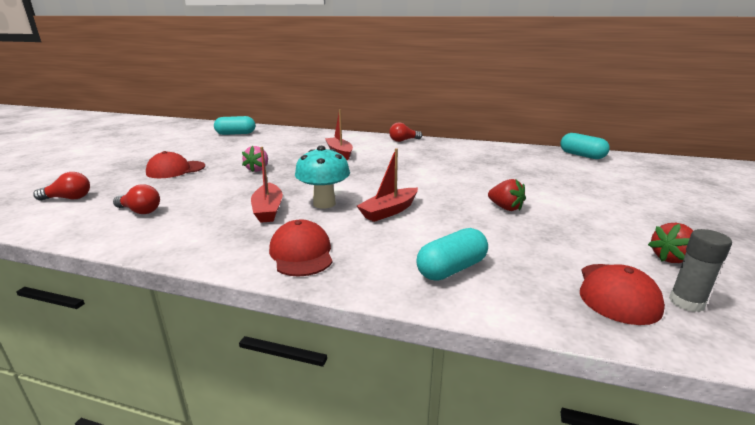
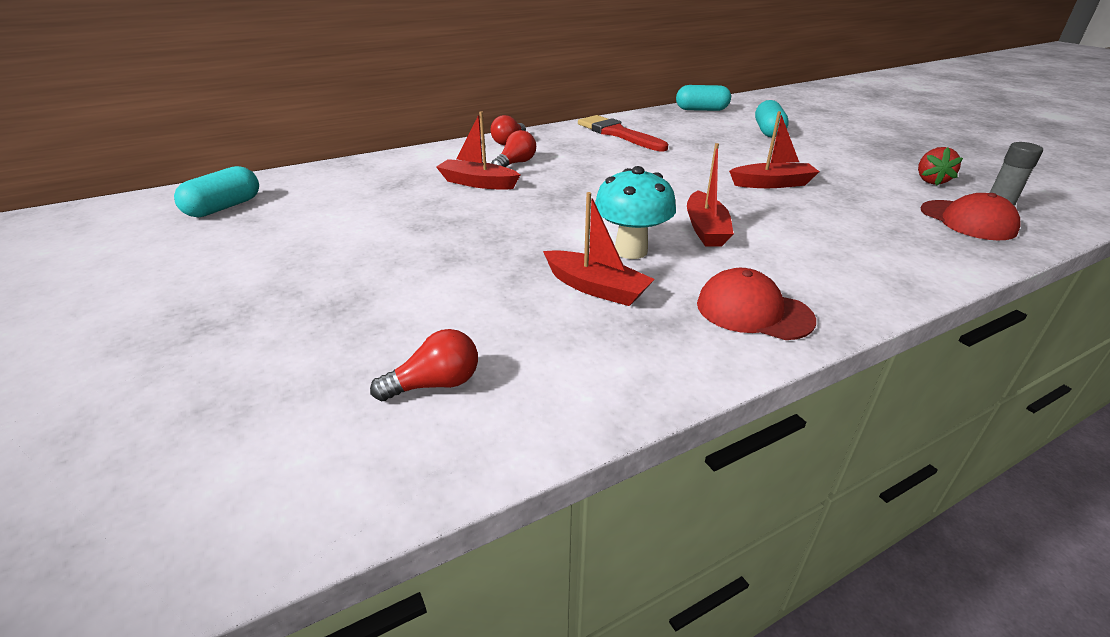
camera: 45 degrees left, 10 degrees up
(68, 198) = (223, 448): red light bulb -> red light bulb (516, 163)
(176, 170) = (294, 303): red cap -> none
(258, 169) = (432, 246): pink strawberry -> none
(451, 269) = (871, 256): turquoise capsule -> turquoise capsule (768, 131)
(477, 153) = (618, 134): none -> red brush
(505, 208) = (772, 184): red strawberry -> red boat

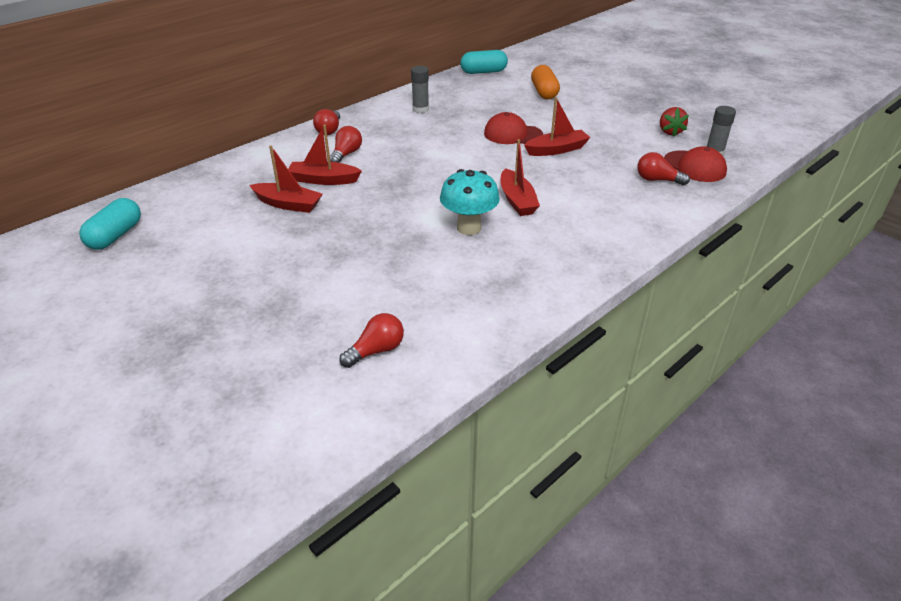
camera: 15 degrees left, 5 degrees up
(596, 288) = (454, 263): red boat -> red boat (288, 204)
(618, 134) = (420, 109): red brush -> grey glue stick
(753, 311) = (563, 264): red cap -> red cap (512, 134)
(768, 131) = (544, 92): turquoise capsule -> orange capsule
(910, 229) = (657, 180): none -> red light bulb

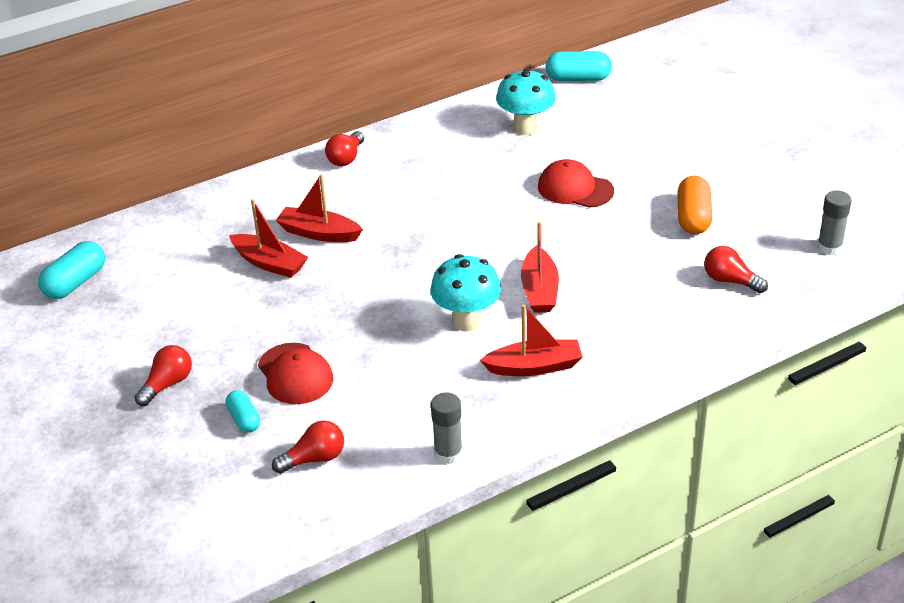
camera: 15 degrees right, 0 degrees up
(300, 326) = (244, 419): none -> turquoise capsule
(346, 154) = (356, 198): red light bulb -> red light bulb (167, 384)
(420, 109) = (471, 136): grey glue stick -> grey glue stick (448, 453)
(459, 102) = (526, 128): none -> turquoise mushroom
(544, 92) = (646, 122): orange capsule -> orange capsule (693, 218)
(557, 150) = (622, 219): red boat -> red boat (534, 367)
(670, 132) = (787, 207): red strawberry -> none
(694, 166) = (791, 266): red cap -> red cap (295, 374)

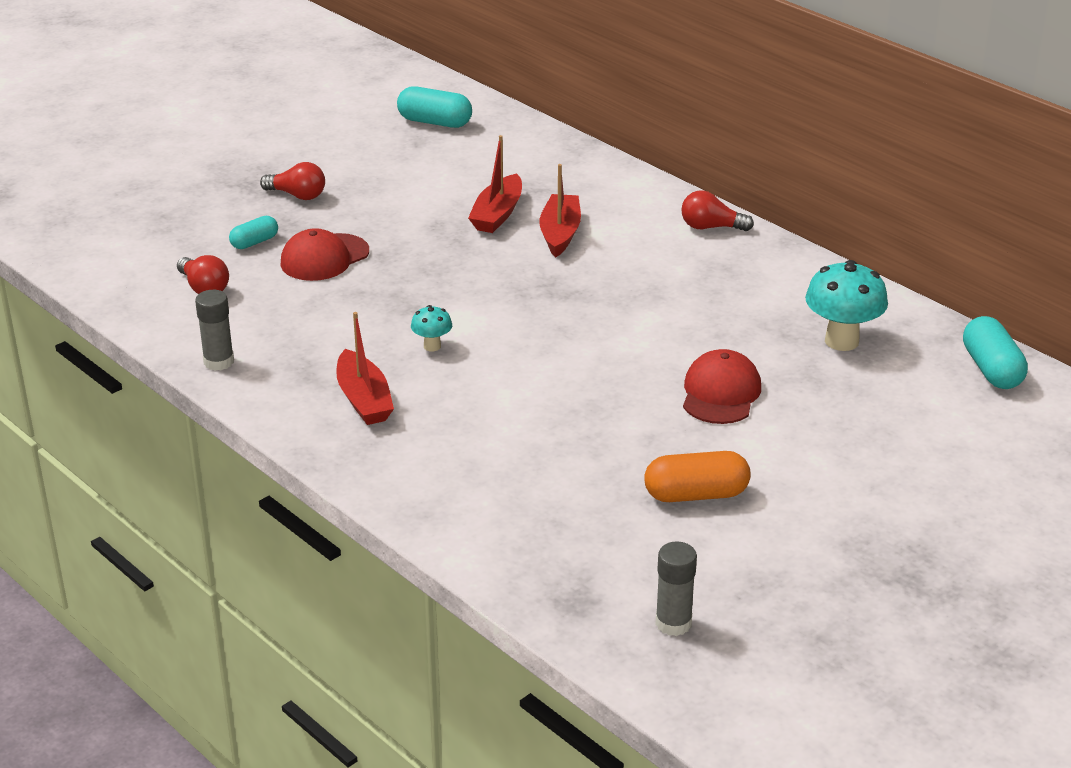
camera: 75 degrees right, 5 degrees down
(467, 321) = (432, 346): turquoise mushroom -> turquoise mushroom, size x0.51
(539, 290) = (502, 388): red boat -> none
(730, 281) = (566, 535): red light bulb -> none

